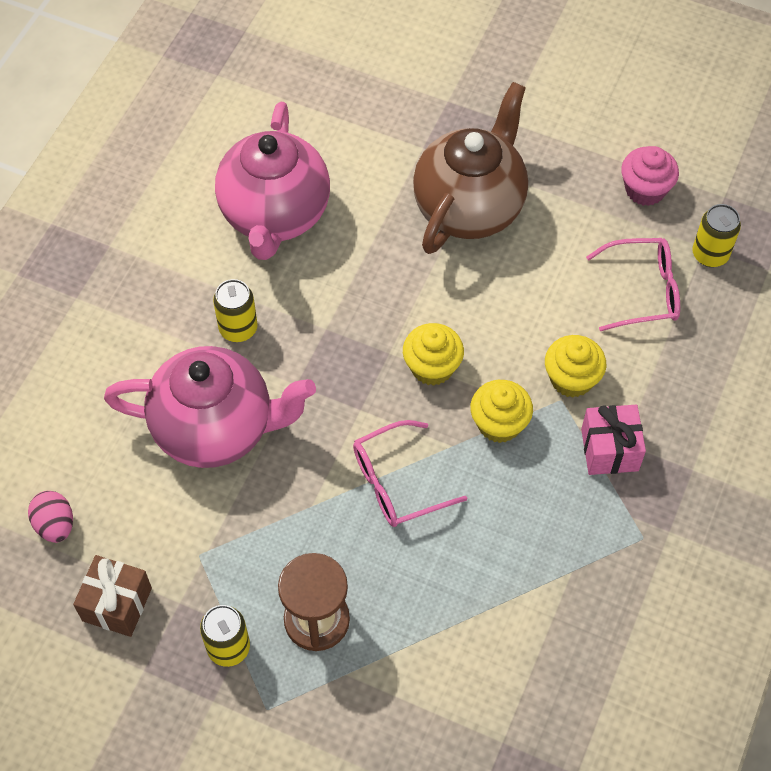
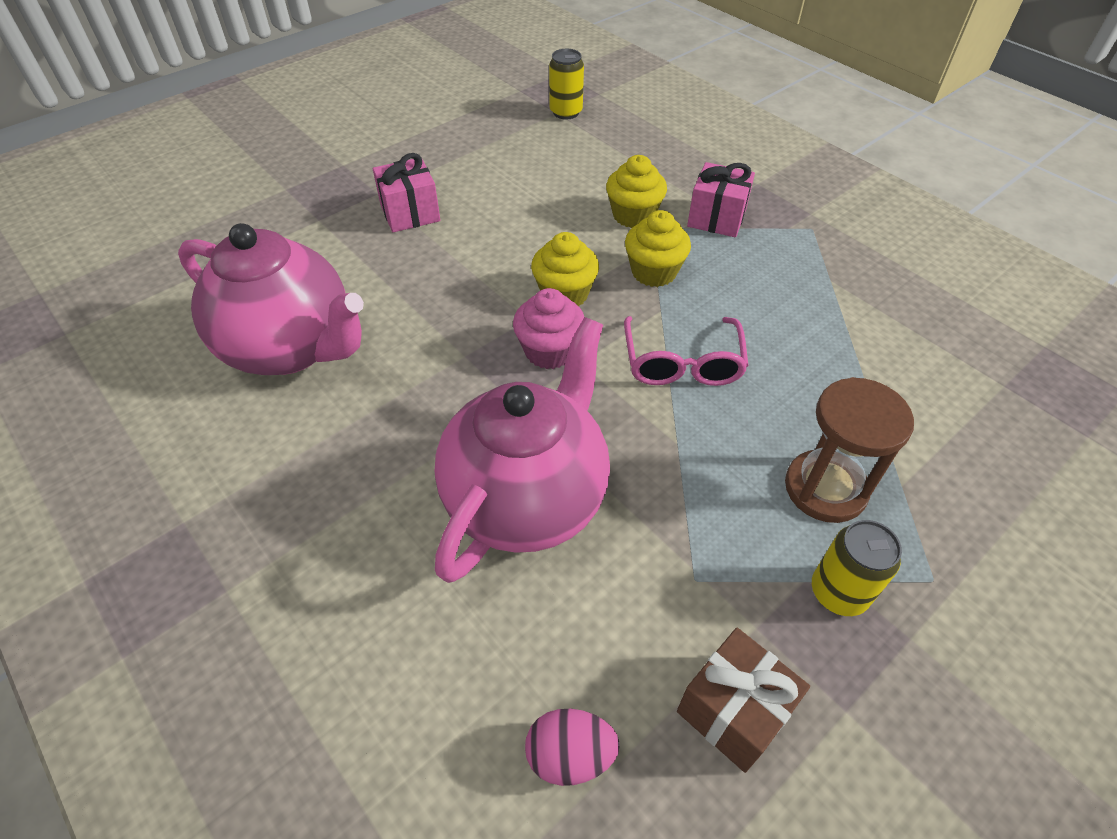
camera: 65 degrees left, 10 degrees down
(238, 328) = (408, 430): yellow can -> none
(470, 206) = (410, 213): brown teapot -> pink gift
(642, 291) = (573, 152): pink glasses -> none
(645, 189) = (480, 121): pink cupcake -> pink cupcake (549, 351)

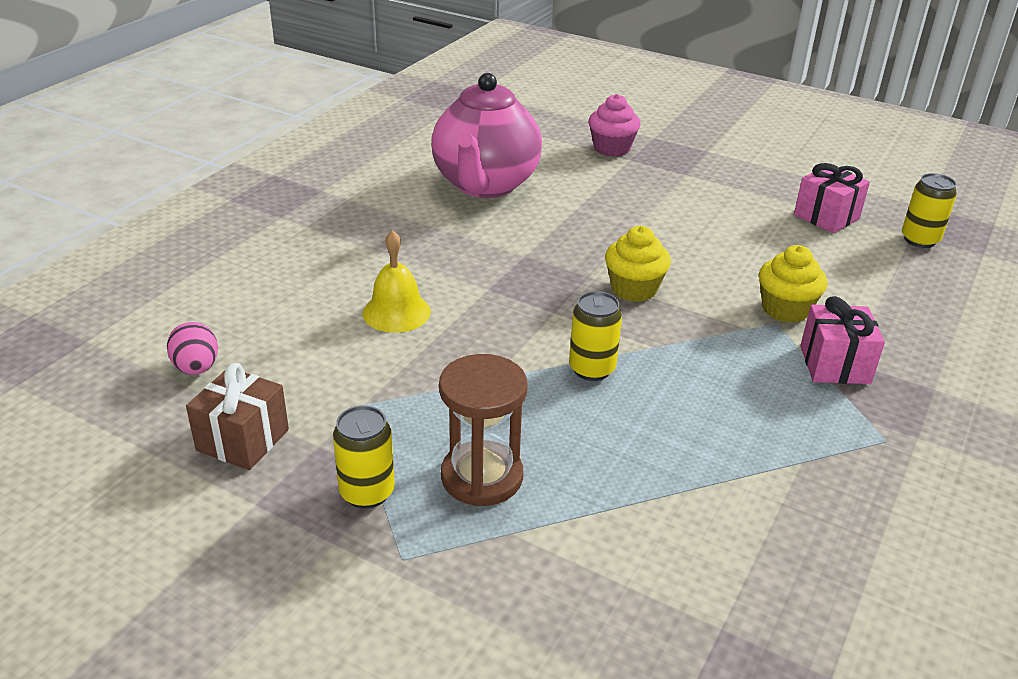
camera: 70 degrees right, 15 degrees down
(410, 213) = (674, 194): pink gift -> pink gift (826, 217)
(527, 498) = (396, 312): pink teapot -> yellow bell
(549, 351) = (557, 294): pink cupcake -> pink cupcake (611, 148)
(654, 272) = (707, 335): yellow cupcake -> none
(682, 362) = (592, 369): pink glasses -> yellow can

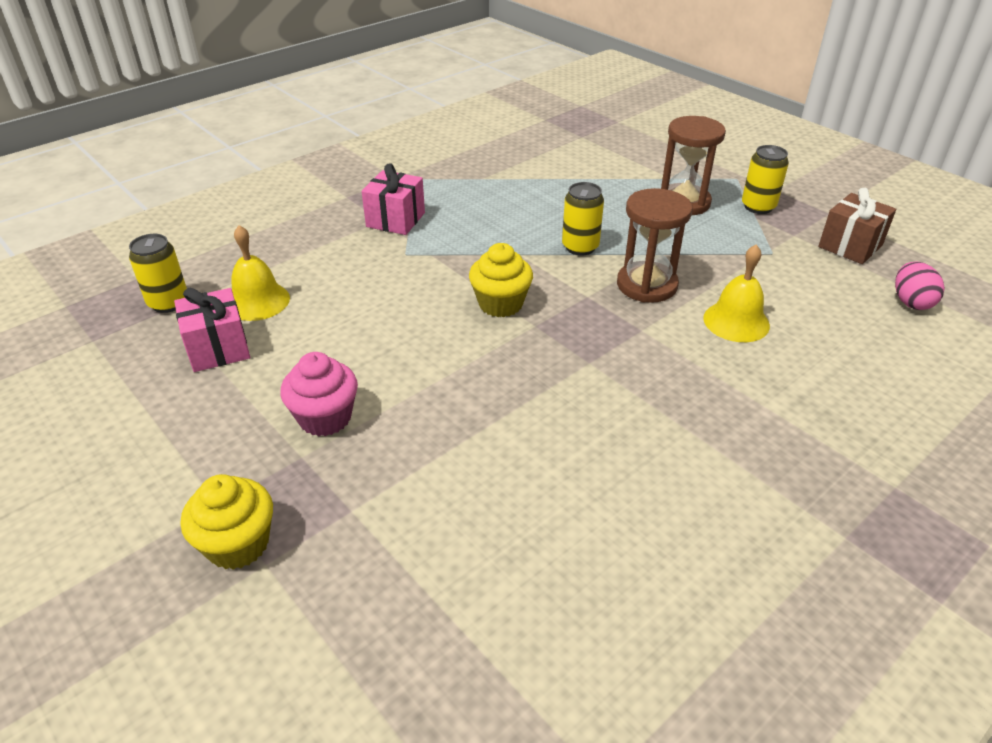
camera: 160 degrees left, 5 degrees up
(485, 185) = (597, 494): pink teapot -> none
(497, 335) = (647, 285): none -> brown hourglass
(611, 148) = (358, 545): pink cupcake -> pink cupcake (325, 418)
(785, 309) = (384, 263): yellow cupcake -> yellow cupcake (238, 544)
(850, 254) = (257, 301): none -> yellow bell

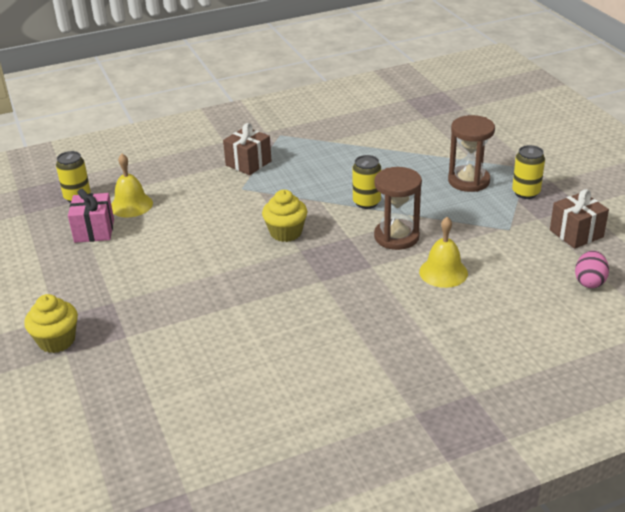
camera: 20 degrees right, 5 degrees down
(325, 418) = (137, 283): pink cupcake -> none
(395, 220) = (248, 163): pink gift -> brown gift

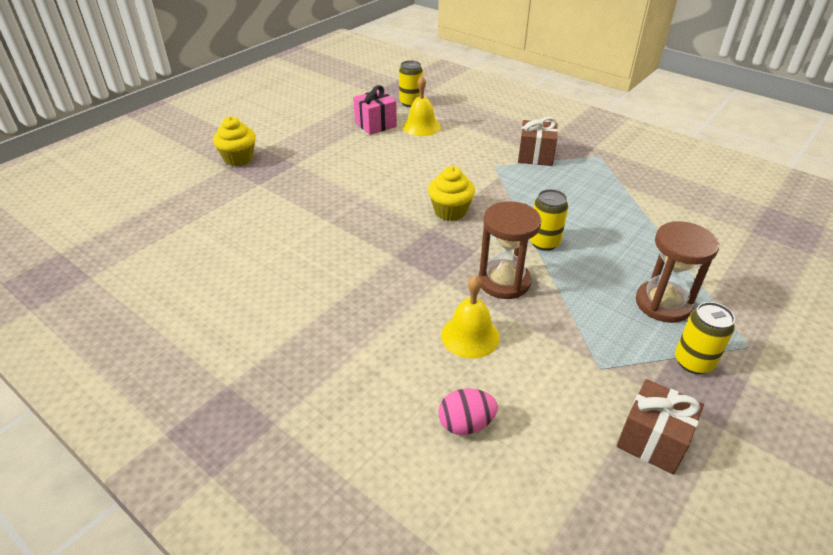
camera: 60 degrees right, 5 degrees up
(589, 282) = (556, 484): pink egg -> pink egg (466, 424)

